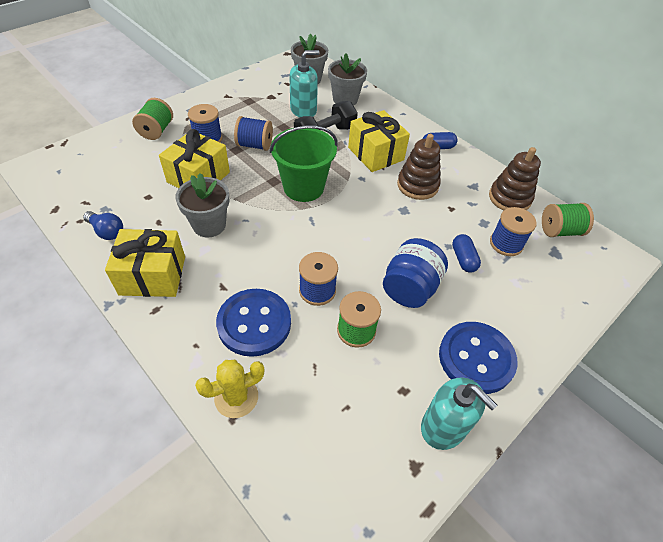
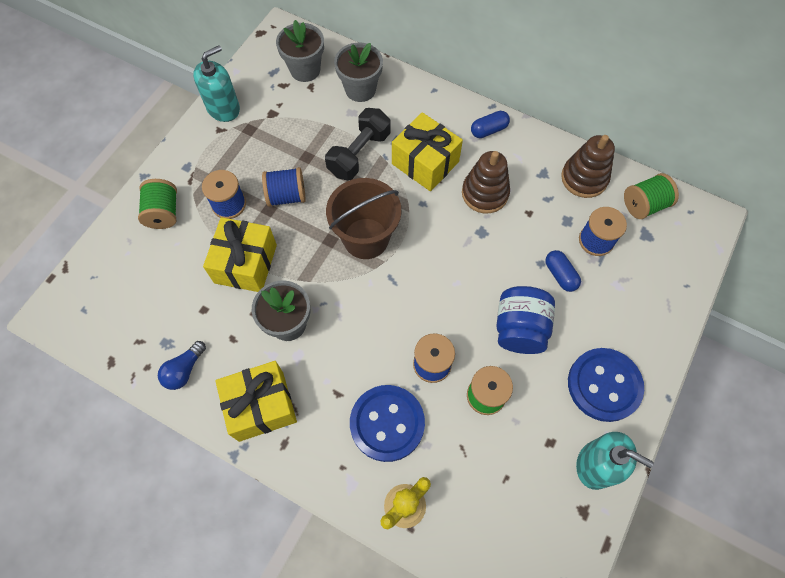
camera: 15 degrees left, 15 degrees up
(107, 231) = (184, 370): blue light bulb -> blue light bulb turned 105 degrees clockwise
(303, 110) = (319, 123): turquoise soap dispenser -> turquoise soap dispenser (223, 108)
(303, 187) = (366, 238): green bucket -> brown bucket

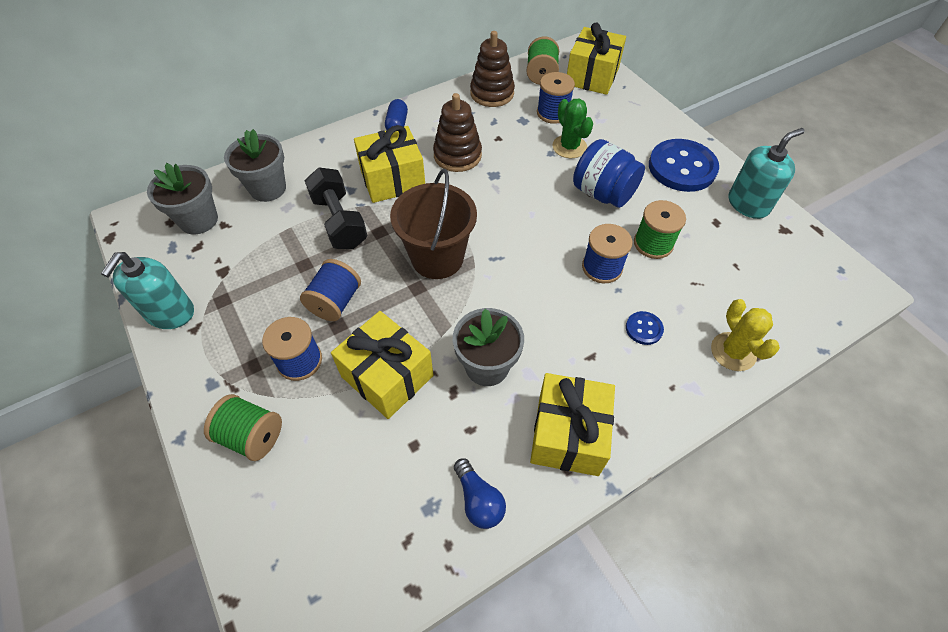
camera: 60 degrees left, 10 degrees down
(223, 108) = (170, 313): turquoise soap dispenser -> turquoise soap dispenser turned 150 degrees counterclockwise
(387, 423) = (644, 329): blue button -> blue button, size x0.45
(560, 275) = (569, 147): blue capsule -> green cactus
(678, 250) = (592, 76): none -> yellow gift

